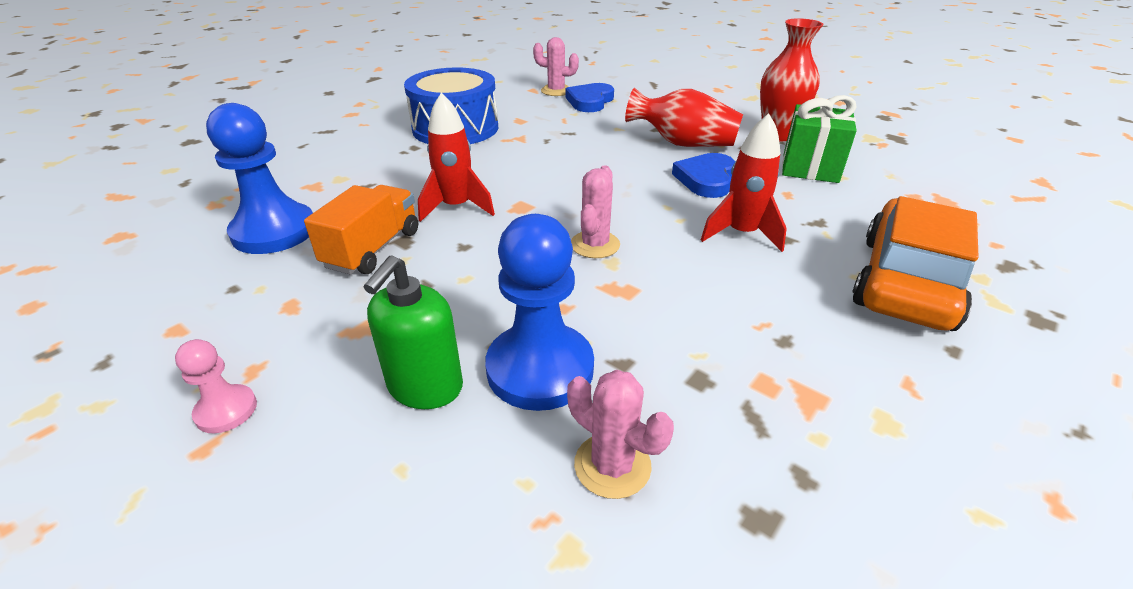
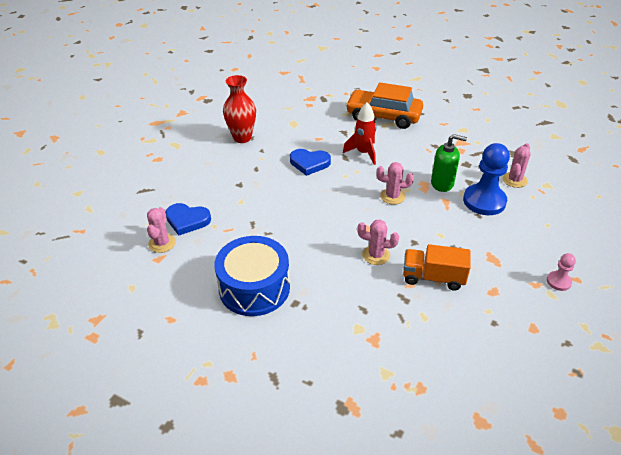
camera: 100 degrees left, 5 degrees up
(274, 231) = (437, 332): blue pawn -> none
(425, 387) = (511, 229): green soap dispenser -> green soap dispenser (442, 183)
(456, 207) = (376, 255): red rocket -> pink cactus
(683, 143) = (262, 172): red vase -> none
(810, 168) = (286, 130): green gift -> none

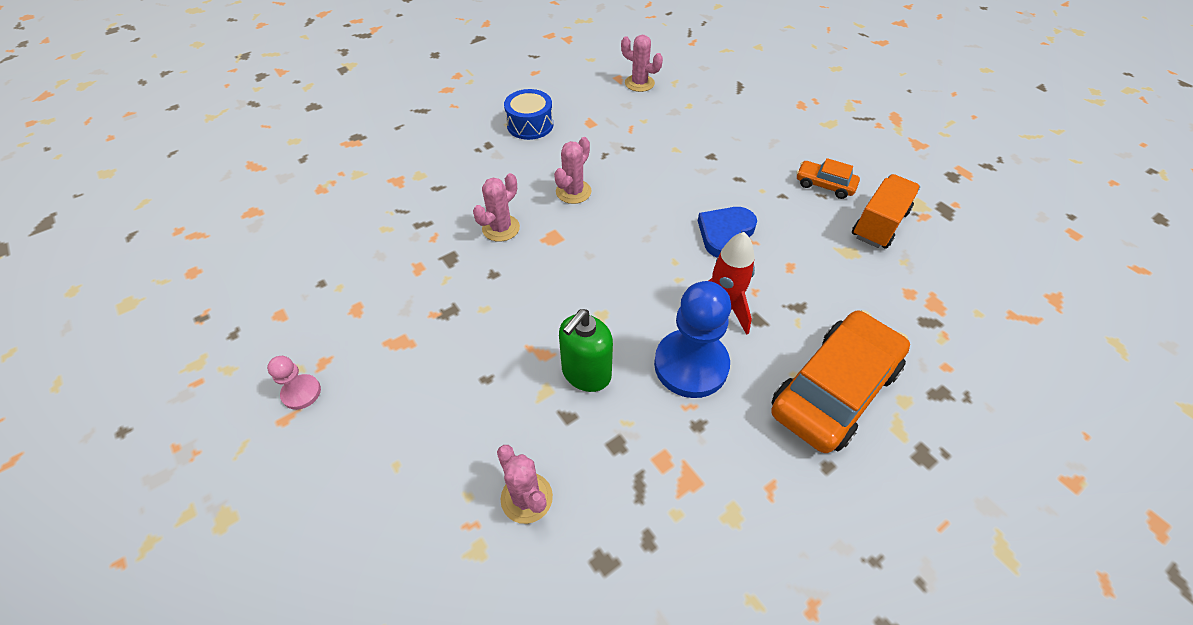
camera: 115 degrees right, 10 degrees up
(187, 220) = (665, 104): blue heart -> none
(242, 138) = (824, 185): red vase -> orange car
(254, 288) = (530, 125): blue drum -> blue drum, size x0.60
(392, 196) = (595, 294): pink cactus -> pink cactus (573, 192)
(433, 277) = (425, 263): orange truck -> orange truck (879, 224)
(484, 201) = (508, 407): blue pawn -> blue pawn (691, 365)

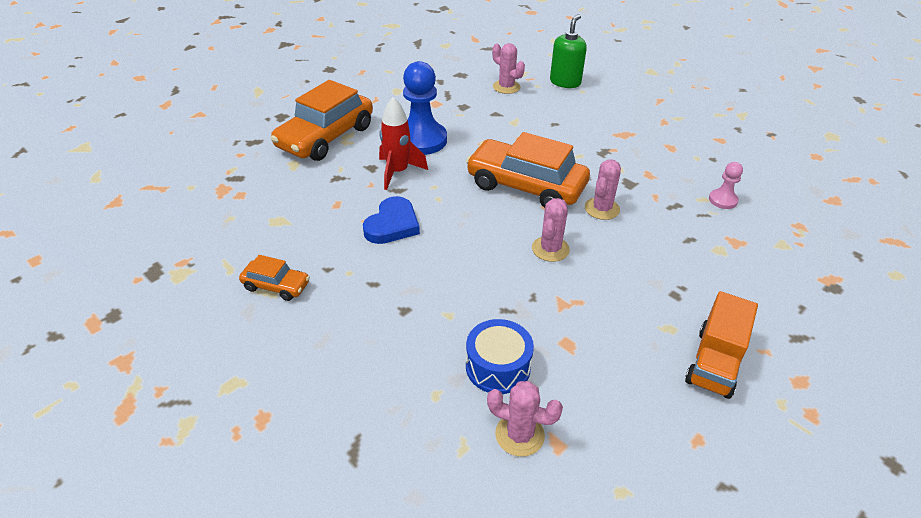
camera: 170 degrees right, 10 degrees down
(301, 393) = (662, 109): pink pawn -> pink pawn (723, 200)
(530, 125) = (643, 330): blue drum -> blue drum (498, 367)
(570, 267) = (526, 186): none -> orange car
(586, 373) = (491, 131): green soap dispenser -> green soap dispenser (565, 82)
(879, 224) = (236, 248): orange truck -> orange truck (714, 362)

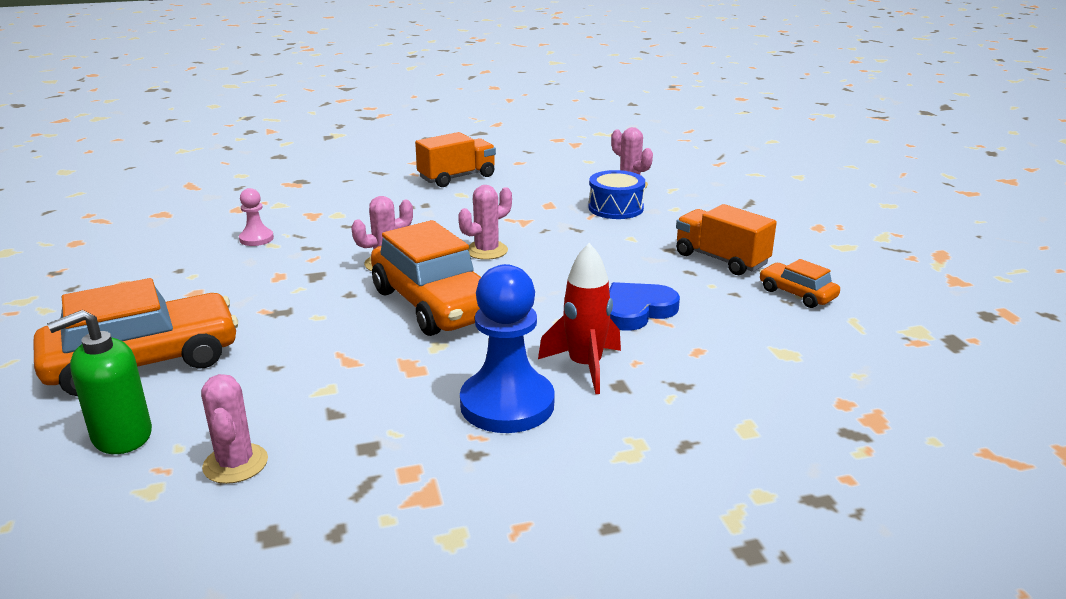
camera: 150 degrees left, 15 degrees down
(326, 137) = (671, 463): orange car -> orange car (143, 362)
(352, 311) = (721, 259): none -> orange truck

